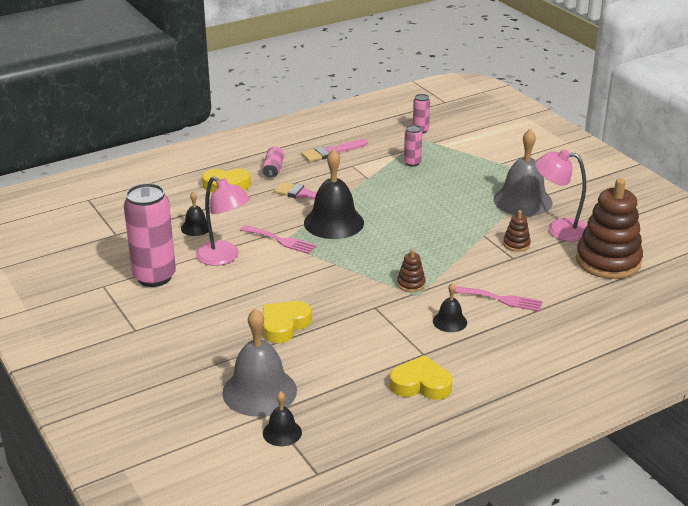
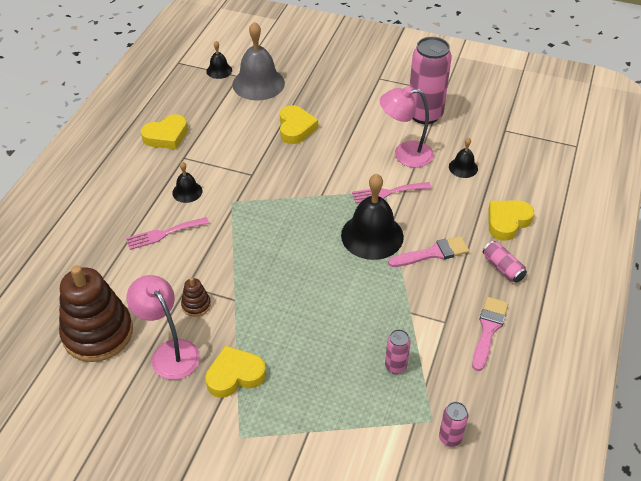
camera: 140 degrees right, 15 degrees up
(411, 284) = (246, 209): brown stacking toy -> none
(522, 201) = (235, 375): grey bell -> yellow heart
(559, 229) = (170, 352): pink lamp -> pink lamp turned 105 degrees counterclockwise

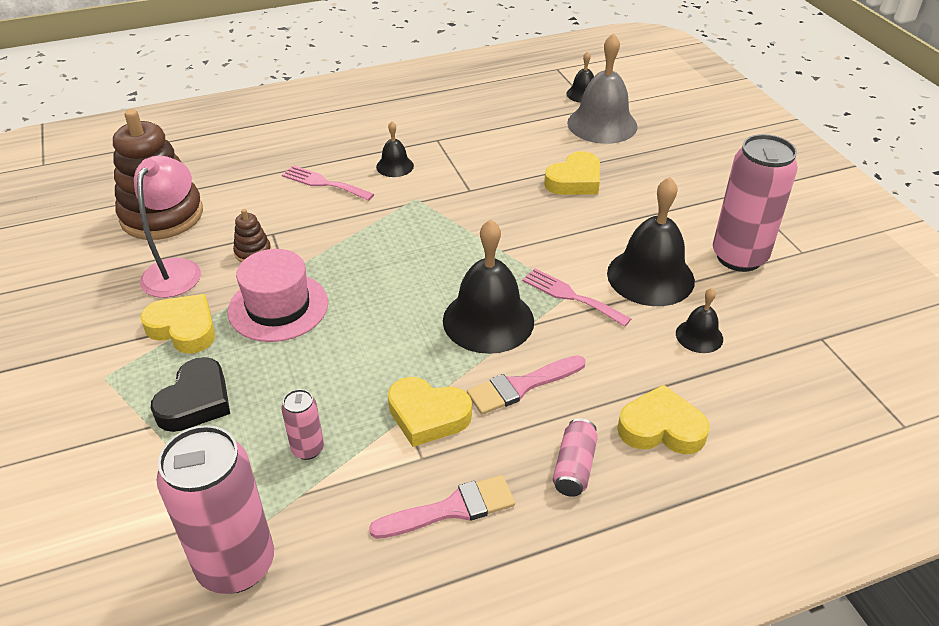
camera: 50 degrees right, 5 degrees down
(166, 136) = (451, 115): yellow heart -> yellow heart (427, 415)
(263, 319) = (278, 307): none -> pink hat
(308, 399) = (196, 401): none -> black heart
(405, 154) = (650, 276): pink lamp -> black bell
(433, 253) = (521, 386): pink brush -> pink brush turned 120 degrees clockwise
(450, 438) = (236, 564): pink can -> pink can, size x2.13

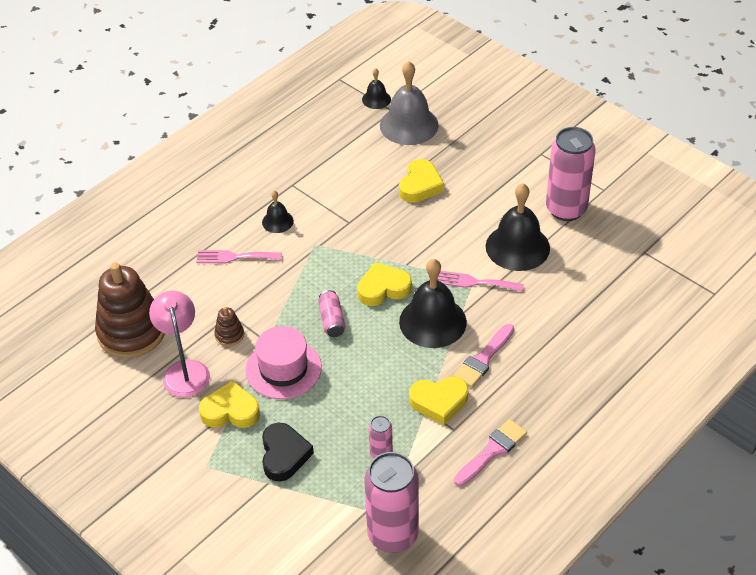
camera: 25 degrees left, 5 degrees up
(574, 467) = (546, 396): pink can -> pink can (332, 320)
(661, 428) = (581, 351): yellow heart -> yellow heart (383, 288)
(699, 336) = (571, 280): black bell -> none

